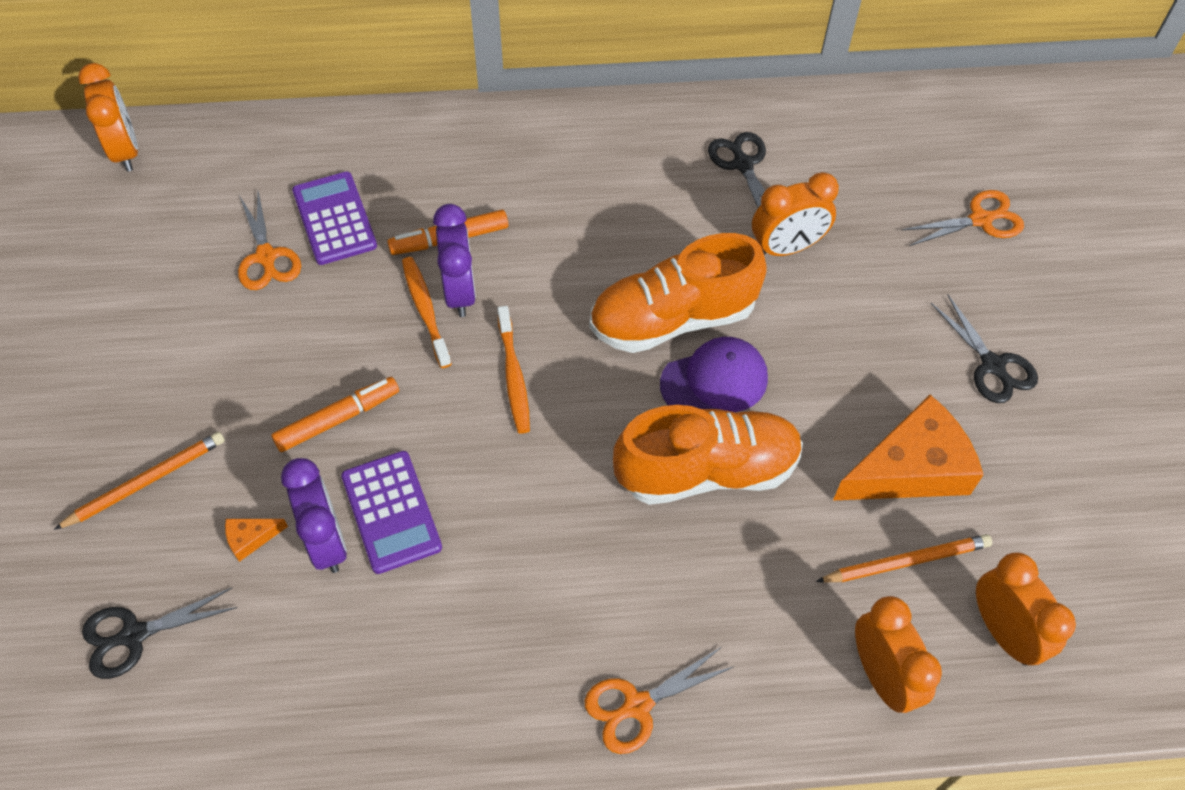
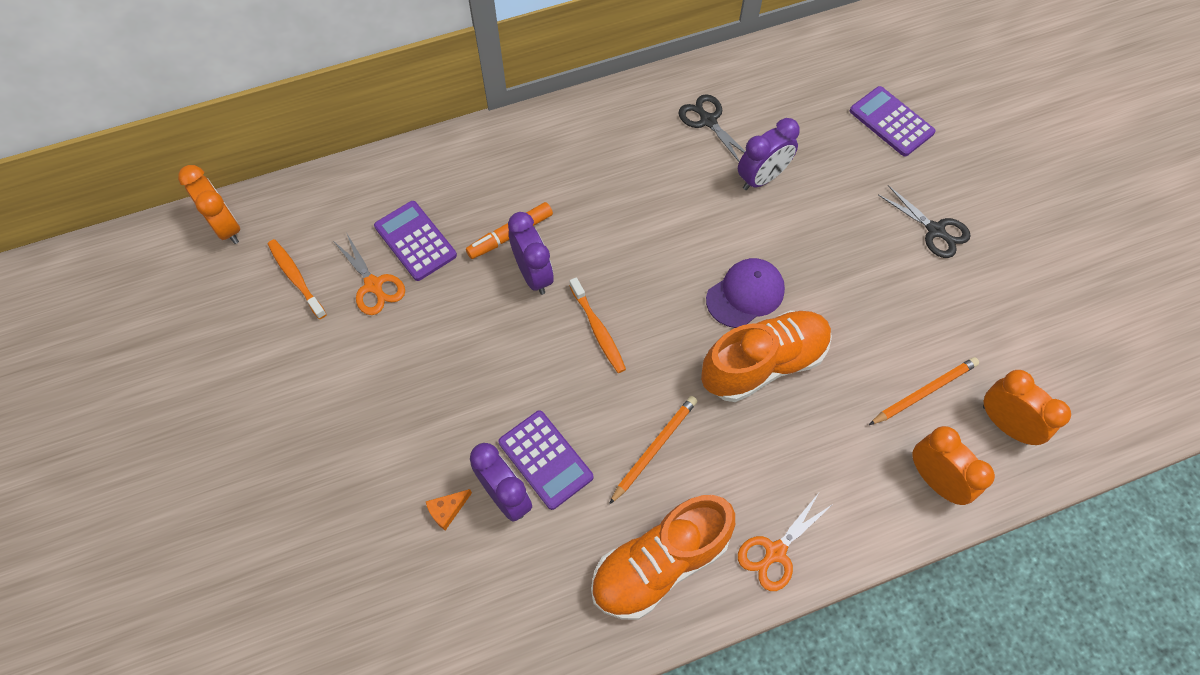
camera: 15 degrees left, 5 degrees up
(134, 635) = (387, 610): black scissors -> none
(145, 481) = (348, 489): orange pencil -> orange pencil (654, 448)
(338, 419) = (478, 399): orange marker -> none
(425, 310) = (513, 296): orange toothbrush -> orange toothbrush (296, 278)
(672, 319) = (699, 255): orange shoe -> orange shoe (659, 564)
(786, 248) = (762, 178): orange clock -> purple clock
(910, 468) = (904, 322): orange cheese -> none
(980, 220) = (891, 122): orange scissors -> purple calculator

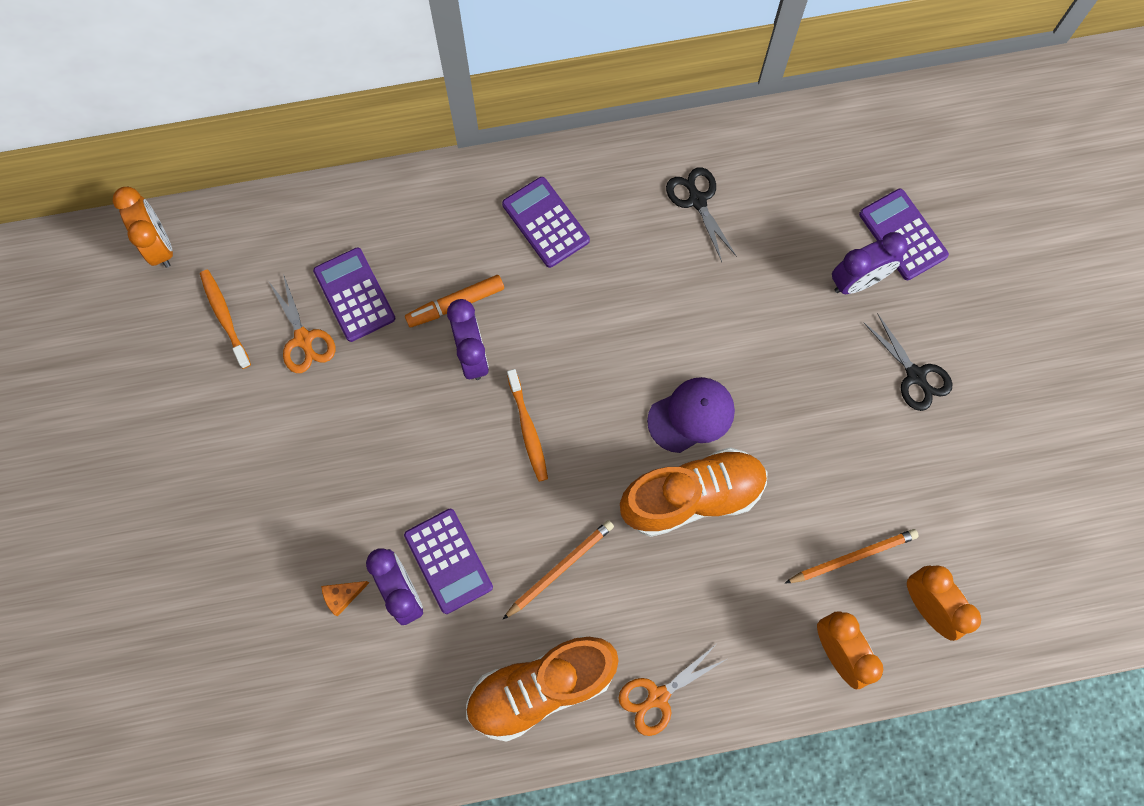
camera: 10 degrees right, 10 degrees up
(578, 157) = (545, 222): none -> purple calculator
(762, 178) = (741, 281): purple clock -> purple clock (858, 281)

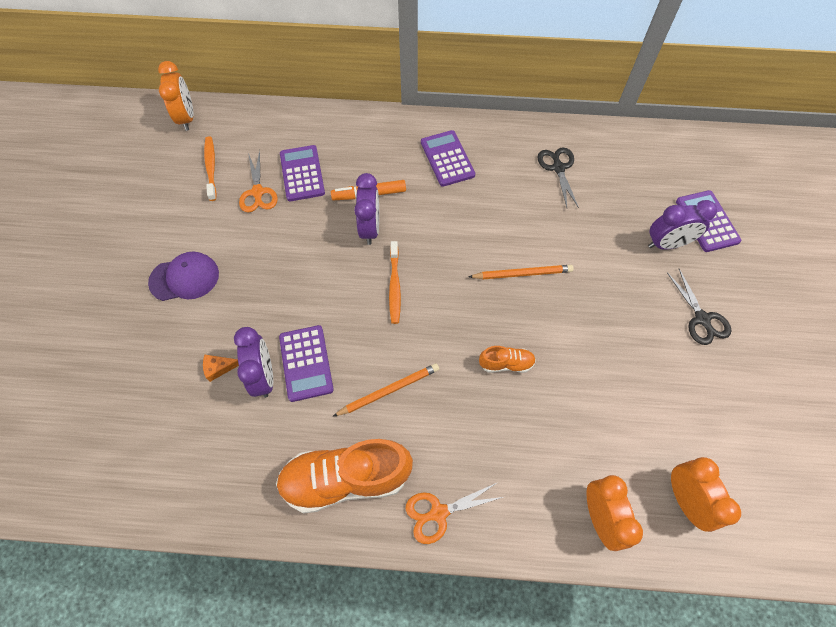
camera: 15 degrees right, 10 degrees down
(691, 415) = (519, 305): purple cap -> purple cap (184, 278)
(692, 497) = (506, 363): orange shoe -> orange shoe, size x0.47
(852, 556) = (626, 442): orange pencil -> orange pencil (522, 273)

